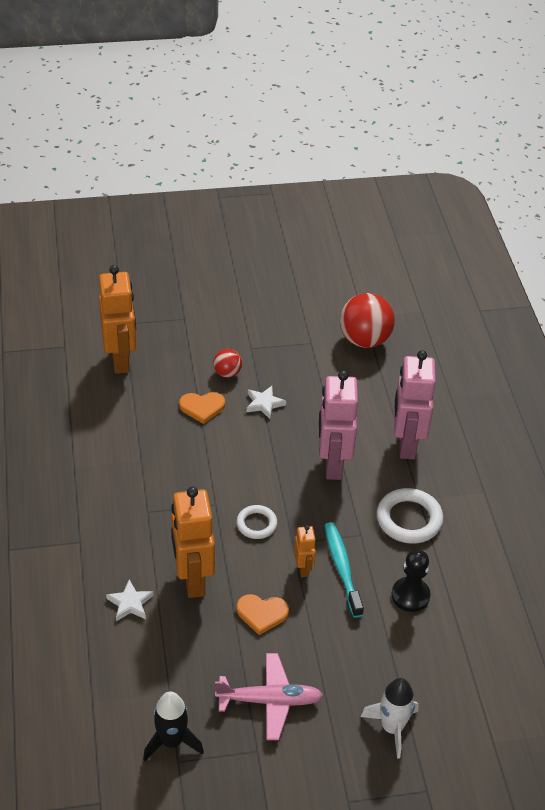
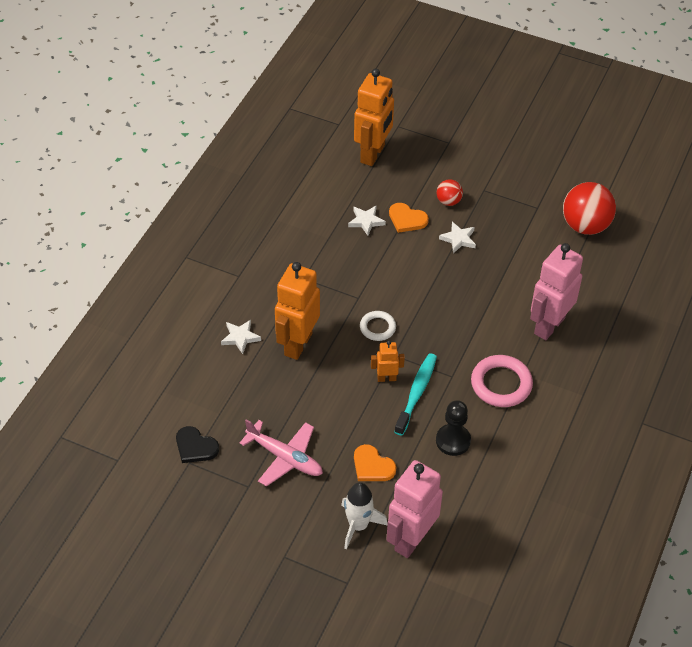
camera: 35 degrees right, 5 degrees up
(165, 427) = (366, 221): none -> white star
(172, 741) = (195, 447): black rocket -> black heart
(262, 614) = (328, 394): orange heart -> orange heart (372, 466)
(303, 568) = (386, 378): orange robot -> orange robot turned 120 degrees counterclockwise
(332, 464) = (474, 312): pink robot -> pink robot (411, 539)
(409, 519) = (501, 384): white ring -> pink ring

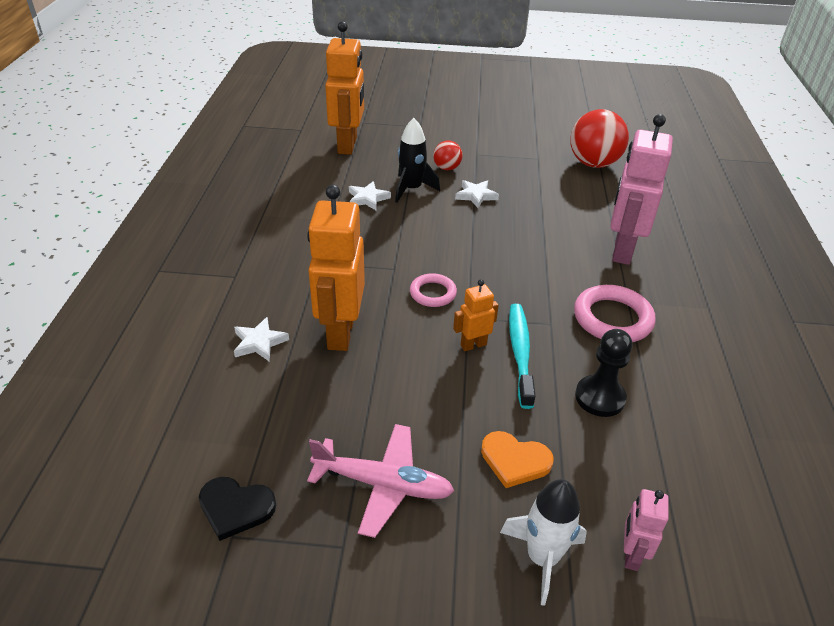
camera: 20 degrees left, 10 degrees down
(377, 328) = (433, 293): white ring -> pink ring
(407, 219) = (411, 189): orange heart -> black rocket
(411, 539) = (631, 555): pink robot -> pink robot, size x0.49

